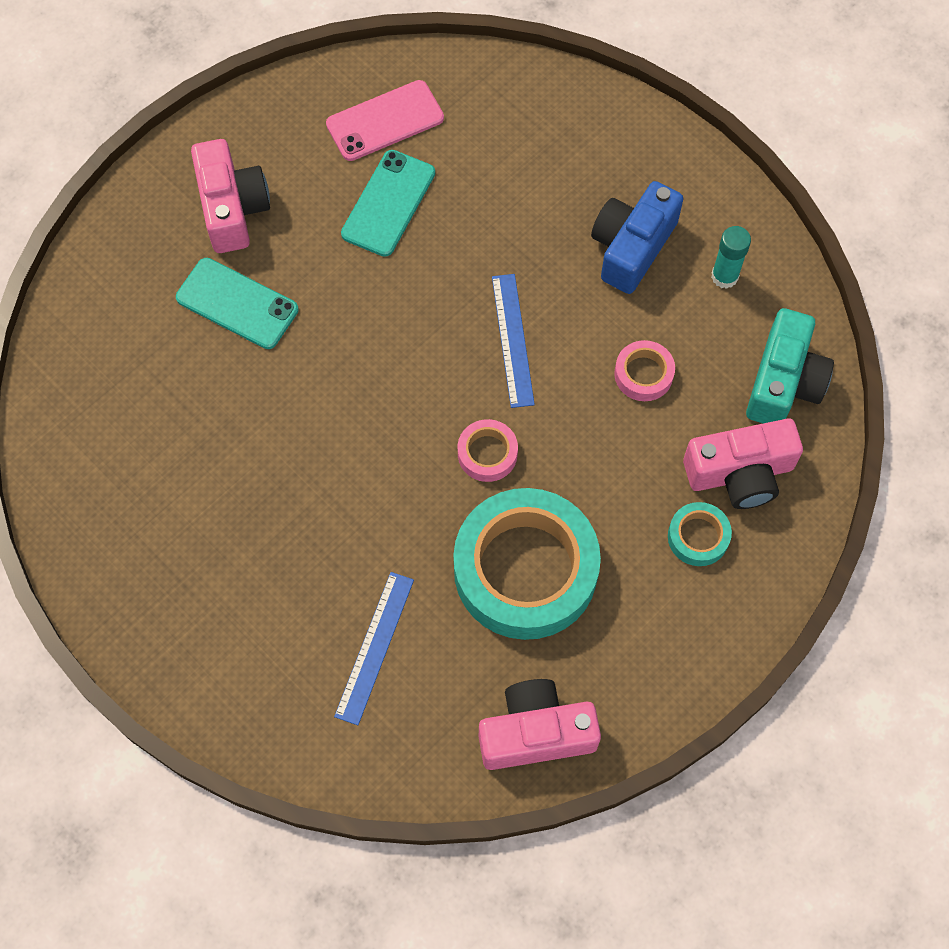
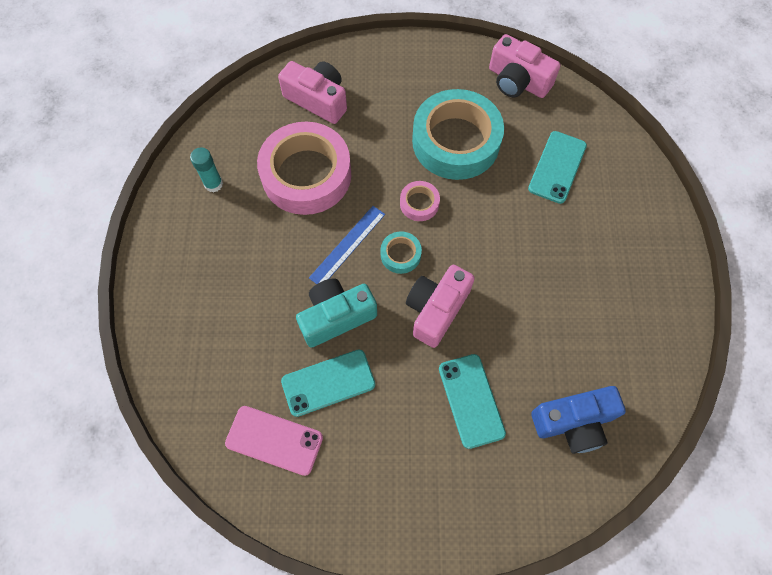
camera: 135 degrees left, 0 degrees up
(232, 208) = (419, 468): pink camera -> pink camera (436, 309)
(375, 647) = (557, 167): blue ruler -> turquoise phone
(632, 247) = (236, 238): blue camera -> blue camera (573, 422)
(643, 374) = (306, 175): pink tape -> pink tape, size x2.32
(698, 537) = (366, 92): turquoise tape -> turquoise tape (400, 255)
(783, 382) = (251, 117): turquoise camera -> turquoise camera (336, 317)

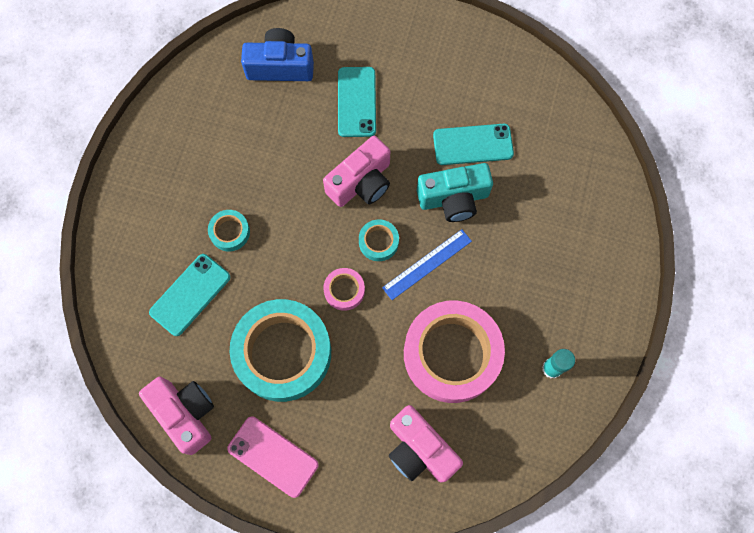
camera: 165 degrees left, 5 degrees up
(274, 440) = (526, 112): pink phone -> pink phone (273, 456)
(547, 228) = (230, 232): none -> turquoise tape

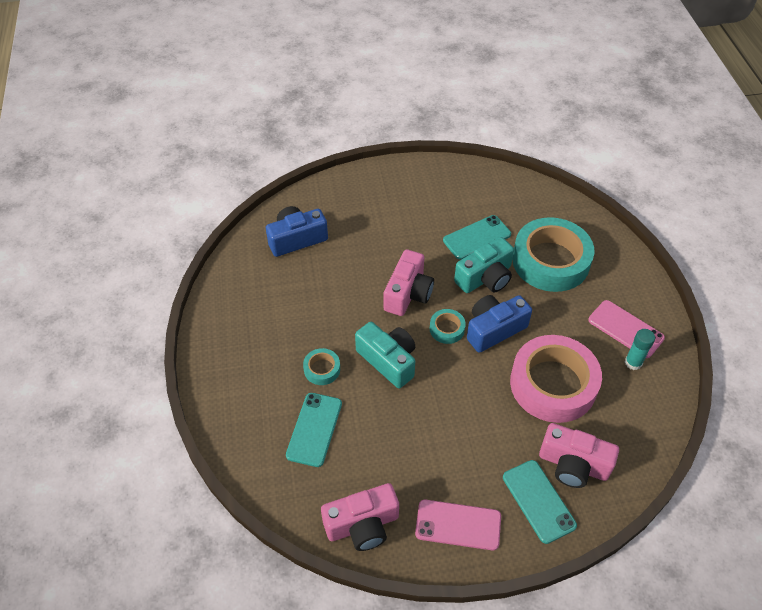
camera: 25 degrees left, 20 degrees down
(185, 414) = (362, 525): pink camera -> pink camera turned 135 degrees clockwise
(283, 353) = (418, 440): turquoise tape -> turquoise tape (550, 261)
(300, 252) = (388, 360): none -> turquoise camera
(344, 290) = (441, 374): pink tape -> none
(356, 102) = (371, 241): turquoise phone -> turquoise phone (538, 501)
(427, 264) = (494, 329): blue ruler -> blue camera
(568, 326) = (625, 329): none -> pink phone

